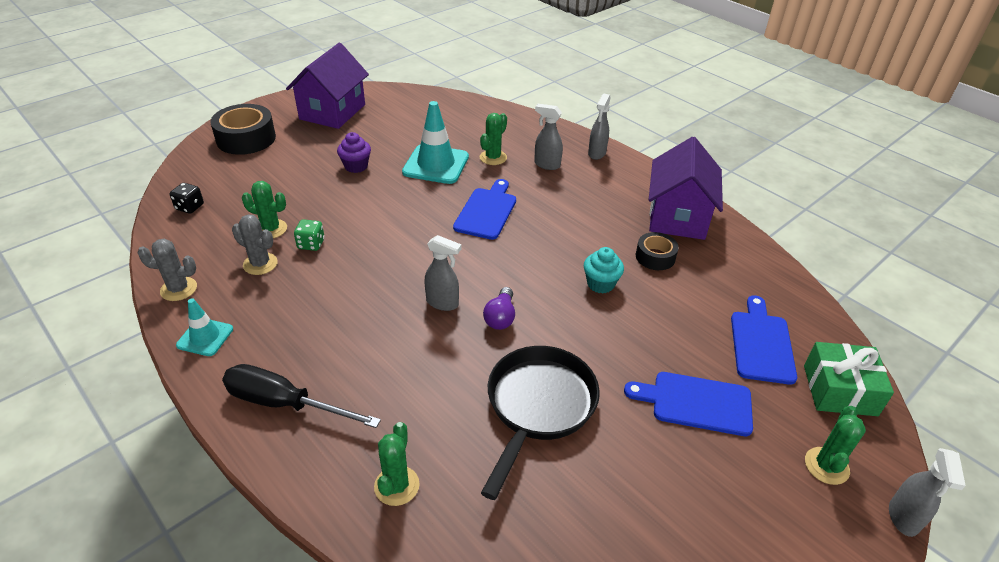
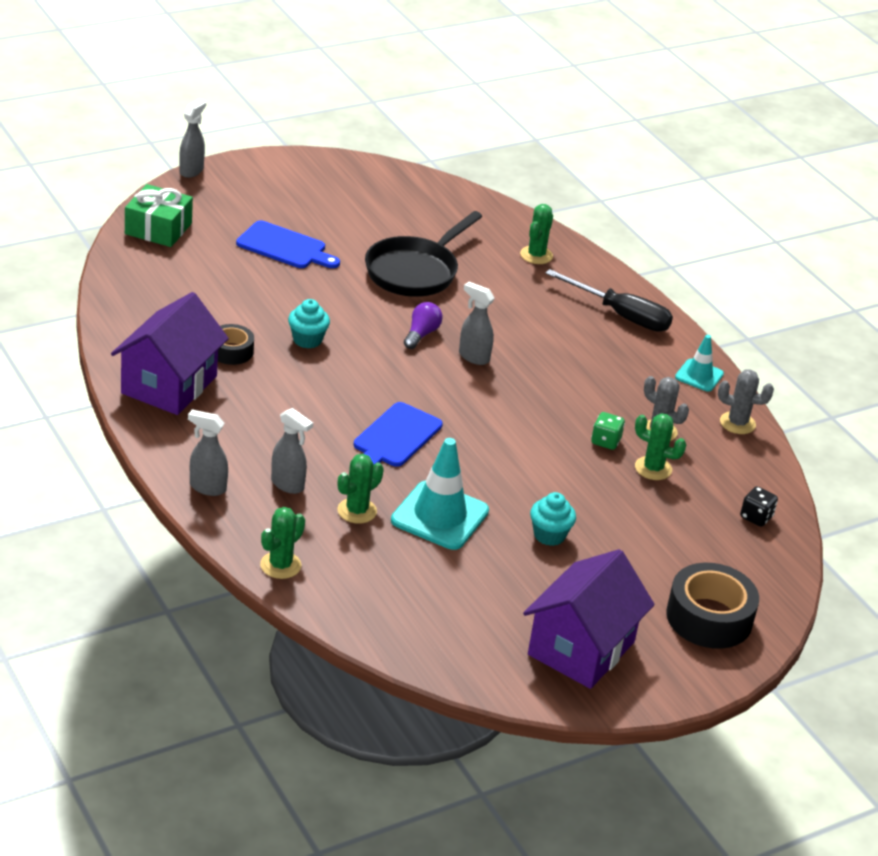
camera: 170 degrees left, 5 degrees down
(356, 166) = (549, 535): purple cupcake -> turquoise cupcake
(596, 153) = (207, 487): grey spray bottle -> grey spray bottle turned 105 degrees counterclockwise
(761, 343) = (192, 267): blue cutting board -> none
(826, 466) = (217, 199): green cactus -> green cactus (280, 565)

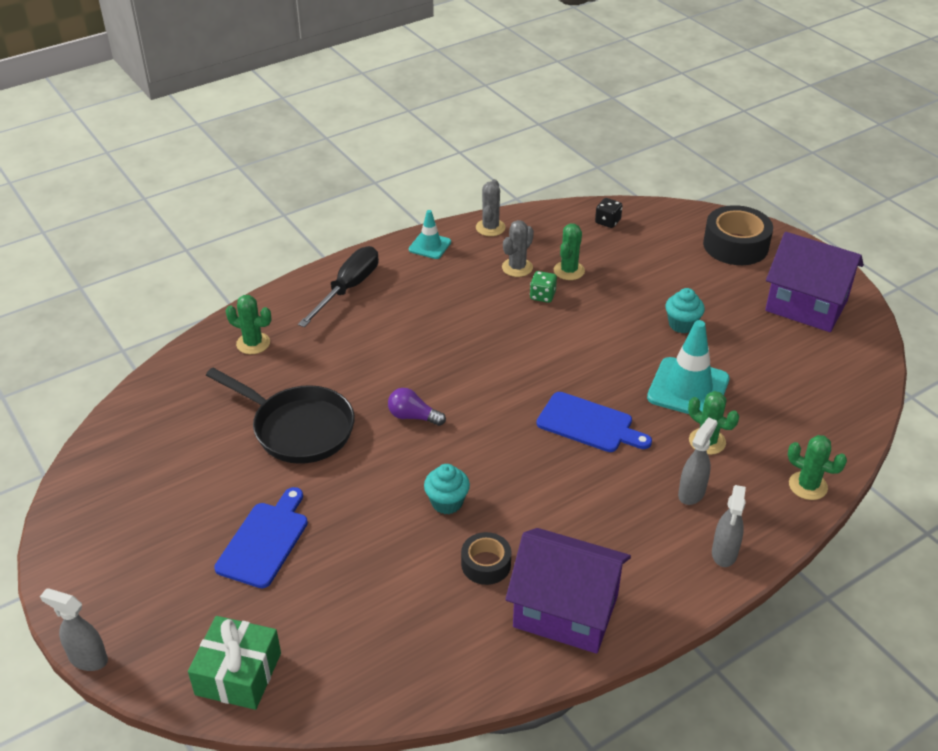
camera: 90 degrees left, 5 degrees up
(473, 357) = (441, 379): grey spray bottle -> none

